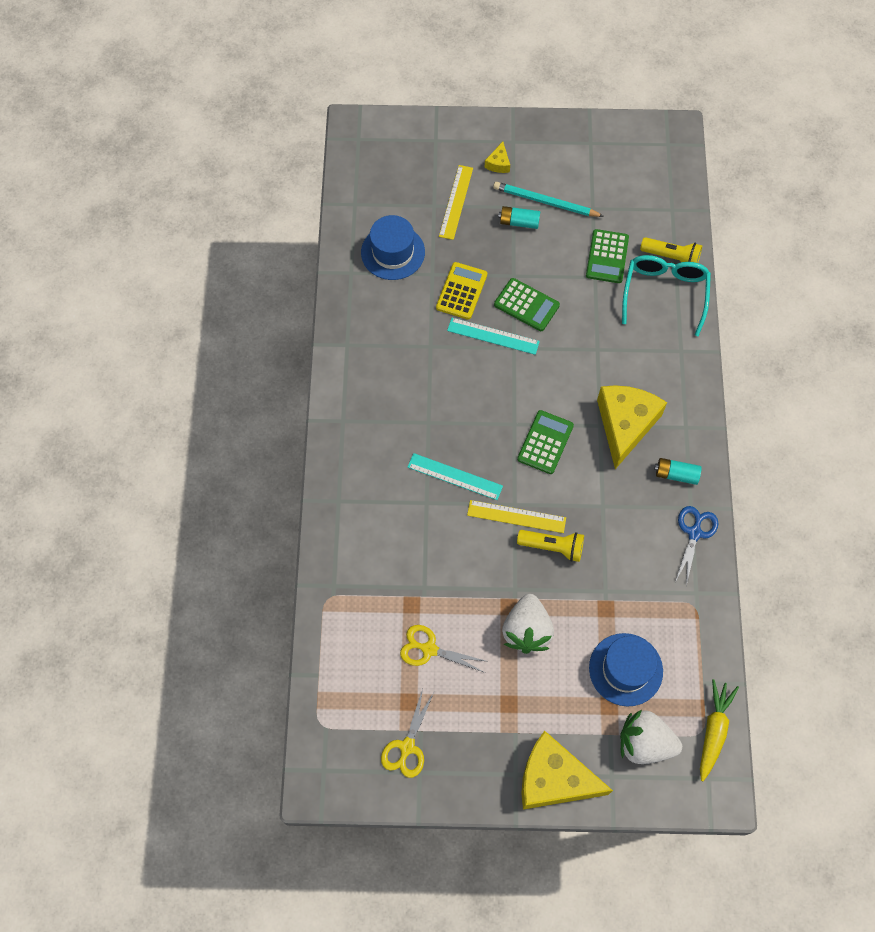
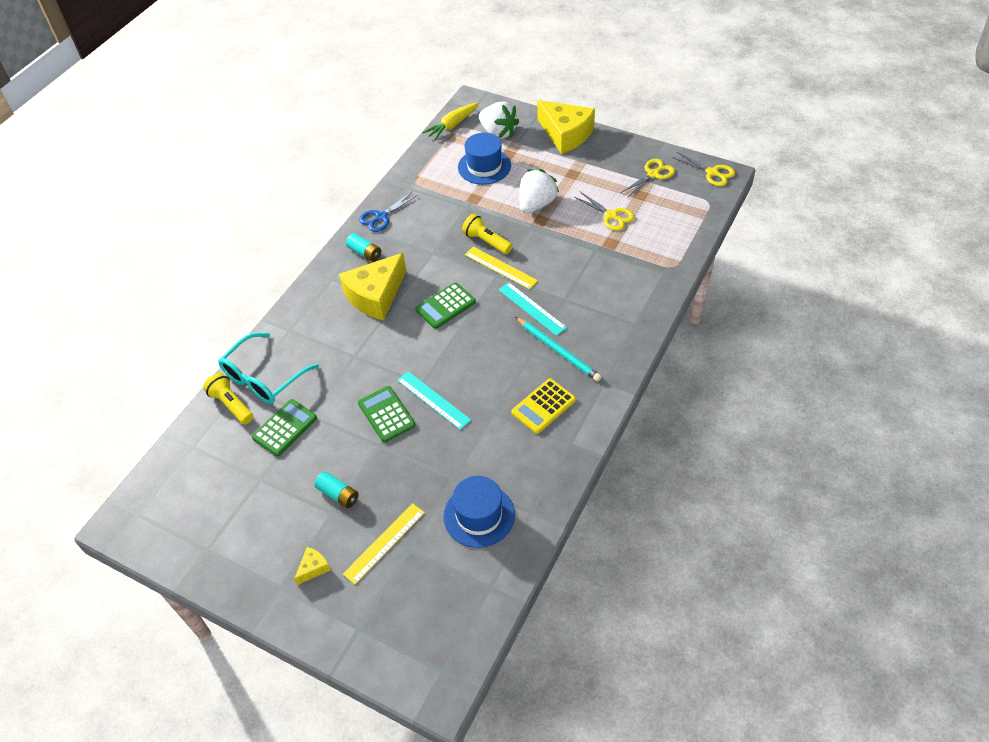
camera: 150 degrees left, 15 degrees down
(333, 783) = (712, 172): none -> yellow scissors
(461, 291) = (436, 450): yellow calculator -> yellow calculator (543, 406)
(545, 202) = (299, 504): turquoise pencil -> turquoise pencil (558, 350)

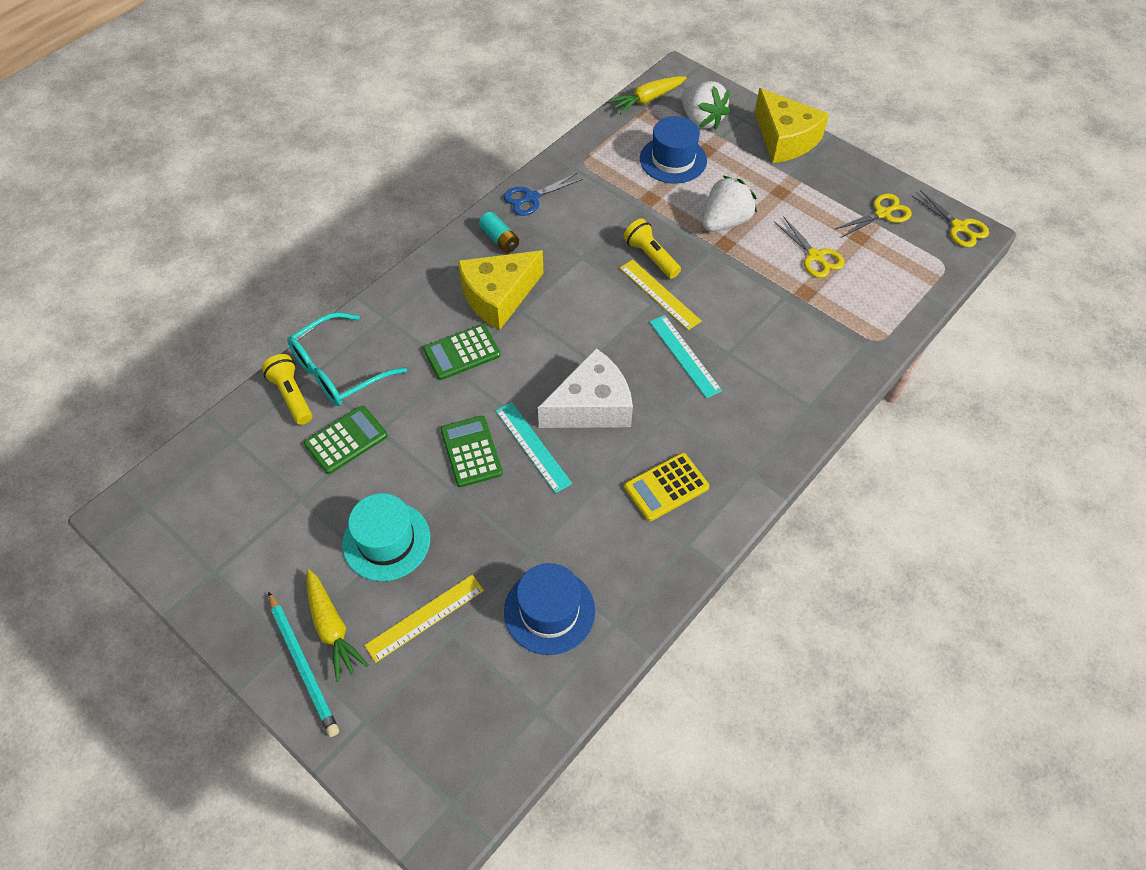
camera: 10 degrees right, 5 degrees up
(313, 568) = (332, 628): yellow cheese -> yellow carrot
(338, 494) = (386, 541): turquoise battery -> turquoise hat
(445, 306) = (579, 328): green calculator -> green calculator (462, 352)
(470, 360) = (591, 406): none -> white cheese
(558, 350) = (703, 418): turquoise pencil -> turquoise pencil (303, 665)

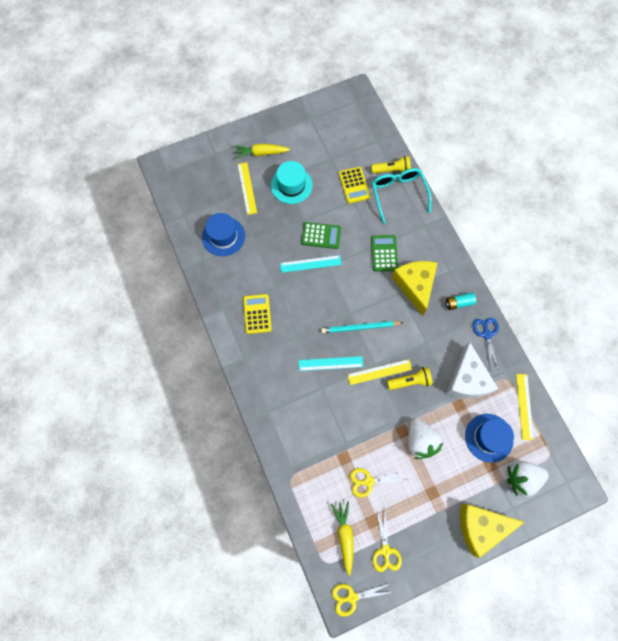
camera: 115 degrees right, 15 degrees up
(303, 665) = (250, 139): turquoise pencil -> turquoise pencil (360, 327)
(346, 440) = (354, 185): green calculator -> yellow calculator
(591, 406) = (321, 301): white cheese -> white cheese (467, 379)
(609, 138) = (524, 406): none -> yellow ruler
(647, 99) = (556, 451): yellow carrot -> yellow carrot (344, 535)

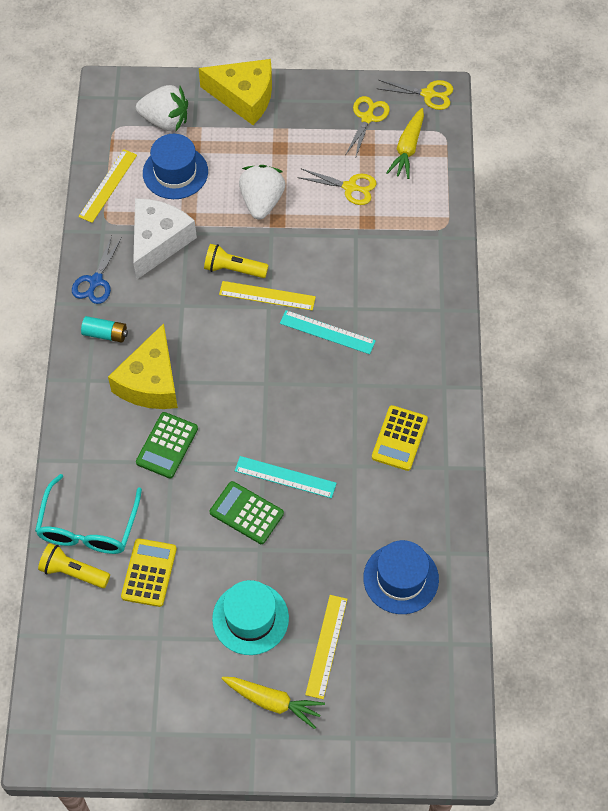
camera: 155 degrees left, 10 degrees down
(360, 327) = (262, 359): turquoise pencil -> none

